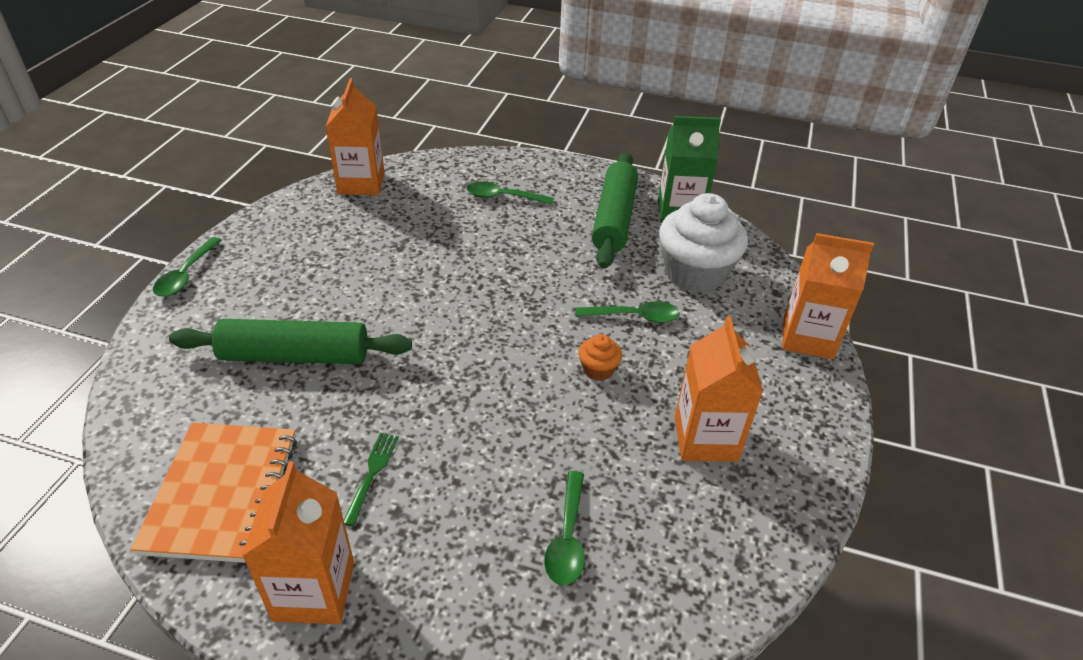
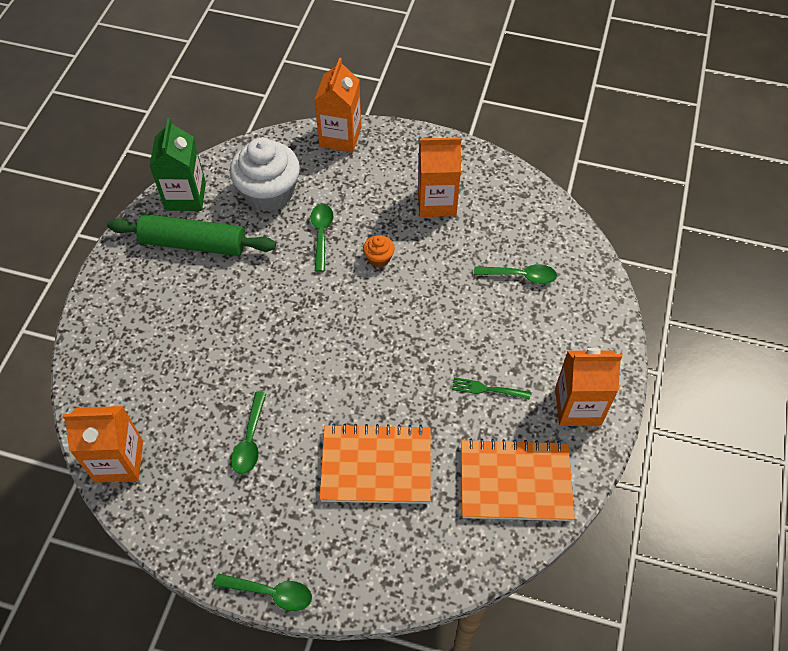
camera: 90 degrees left, 15 degrees up
(295, 355) = (376, 466): green rolling pin -> orange notebook
(503, 197) = (154, 330): green spoon -> green spoon (250, 440)

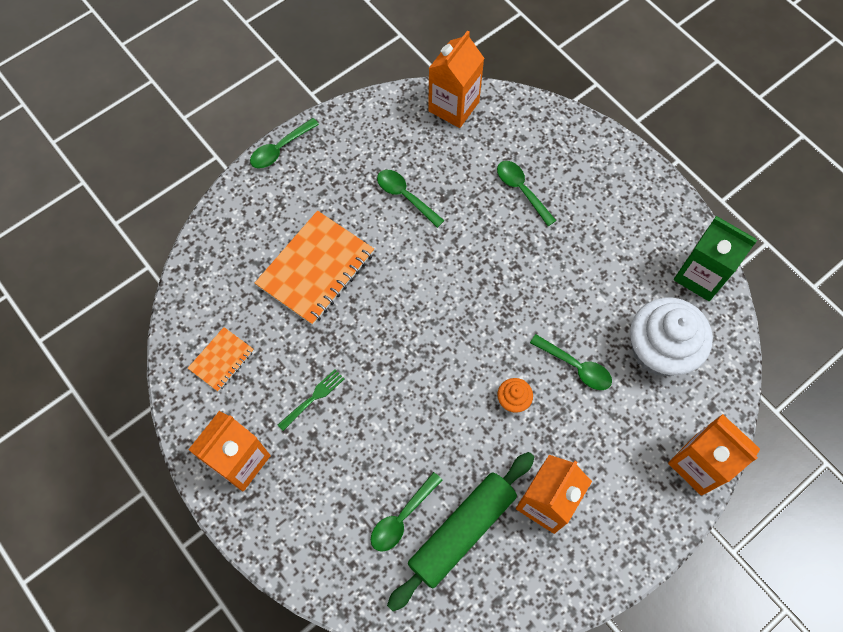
camera: 125 degrees right, 10 degrees up
(182, 352) = (521, 190): none -> green spoon
(194, 243) = (636, 254): green rolling pin -> green rolling pin (462, 531)
(515, 482) = (221, 360): orange notebook -> orange notebook, size x0.53

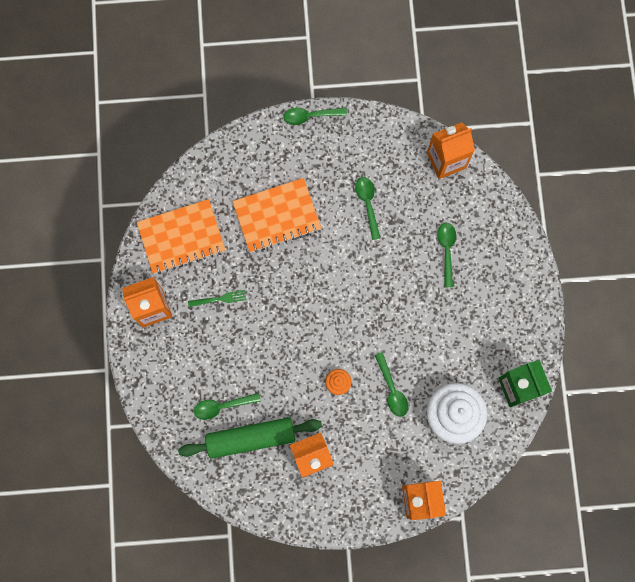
camera: 35 degrees right, 10 degrees up
(221, 360) = (181, 237): orange notebook -> orange notebook, size x1.90

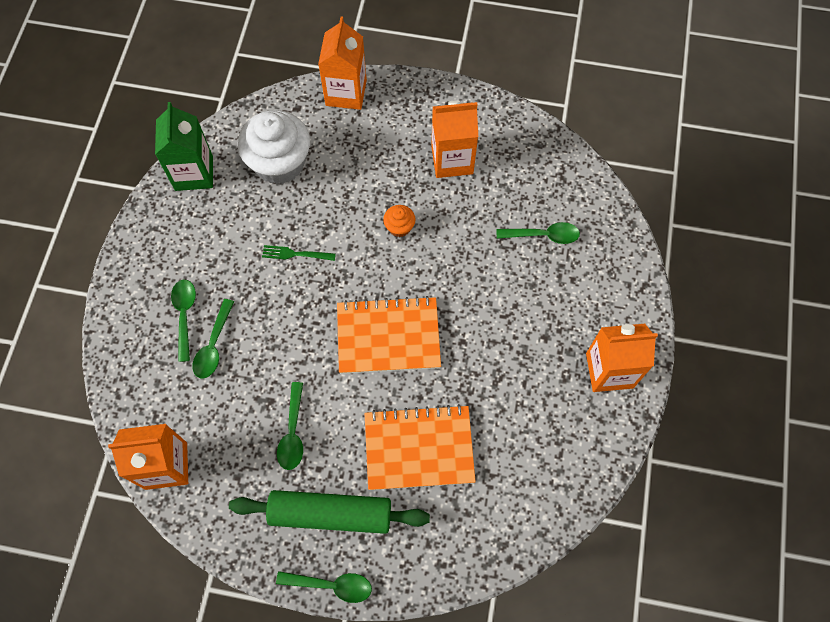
camera: 165 degrees left, 10 degrees down
(181, 237) = (554, 453): orange notebook -> orange notebook (388, 337)
(219, 299) = (520, 359): green fork -> green fork (295, 254)
(251, 438) = (517, 194): green rolling pin -> green rolling pin (330, 513)
(392, 389) = (338, 205): green spoon -> green spoon (184, 315)

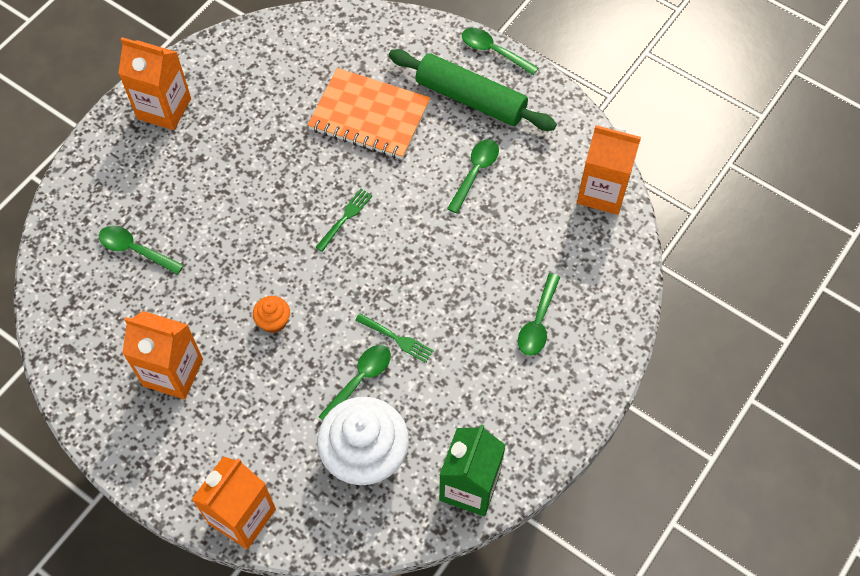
camera: 155 degrees left, 5 degrees down
(214, 345) = (519, 280): green spoon -> green spoon (360, 380)
(388, 337) = (345, 218): orange notebook -> green fork

